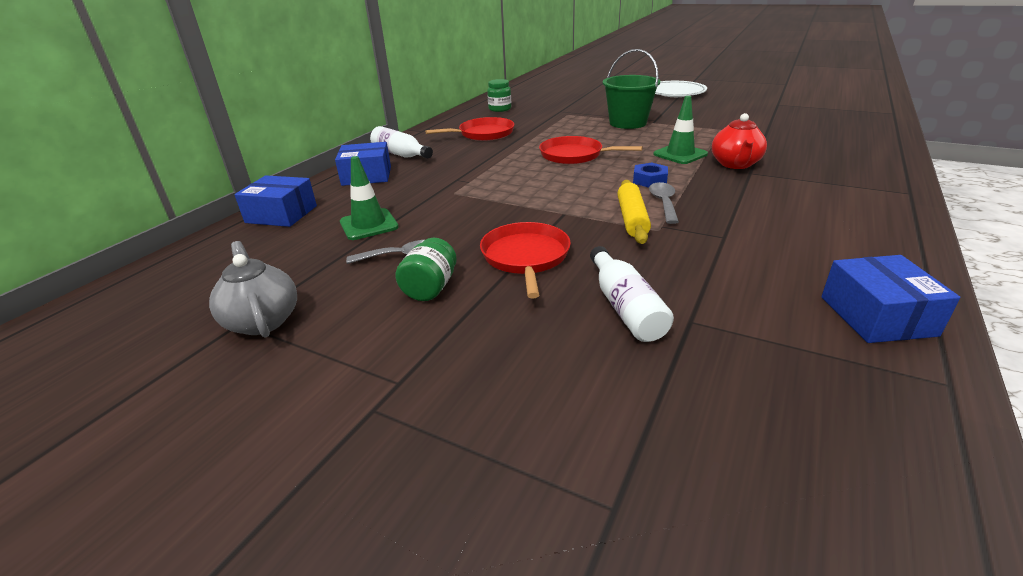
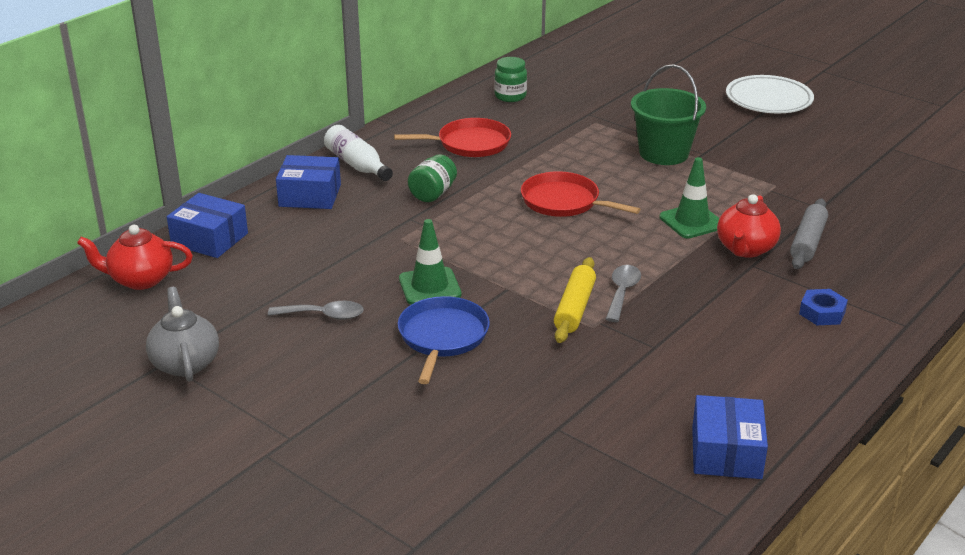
camera: 10 degrees right, 0 degrees up
(213, 253) = (140, 279): none -> red teapot
(369, 225) = (298, 269): green traffic cone -> green traffic cone (429, 287)
(430, 288) = (340, 356): green jar -> green jar (433, 194)
(525, 257) = (442, 337): red pan -> blue pan
(625, 307) = (508, 405): white bottle -> none
(649, 180) = (628, 257): blue nut -> blue nut (822, 313)
(777, 155) = (808, 242): none -> grey rolling pin

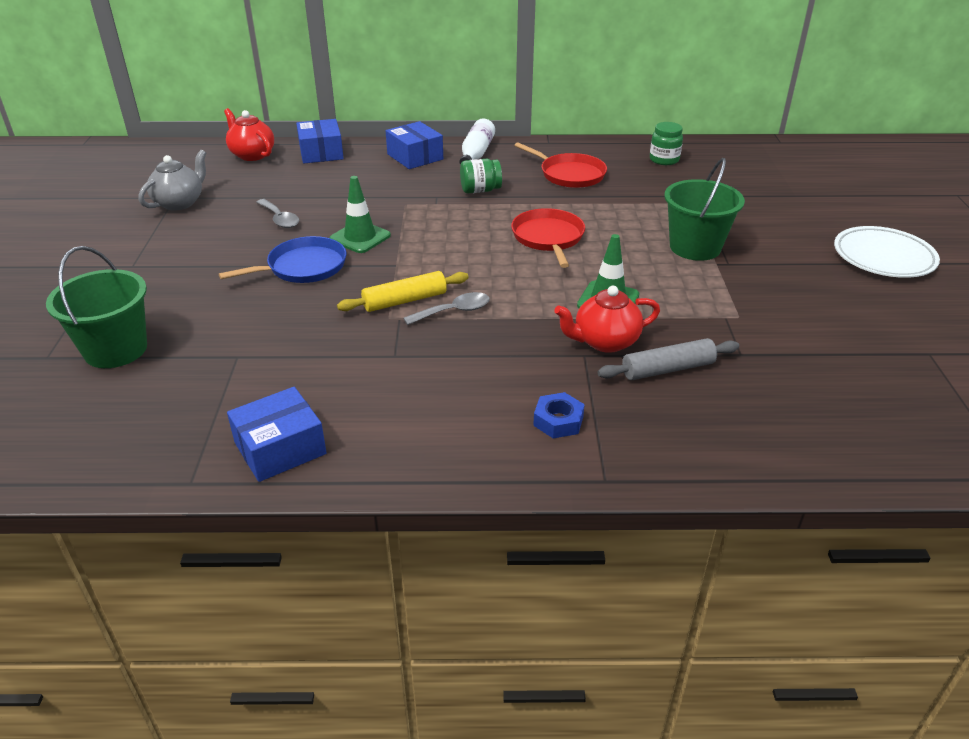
camera: 50 degrees right, 5 degrees up
(456, 498) = (116, 349): none -> green bucket

